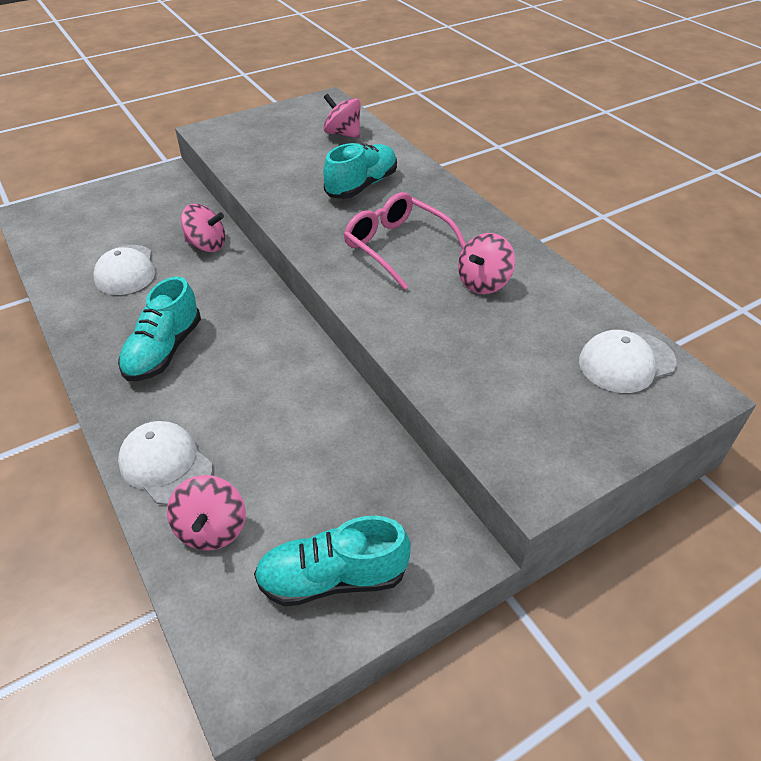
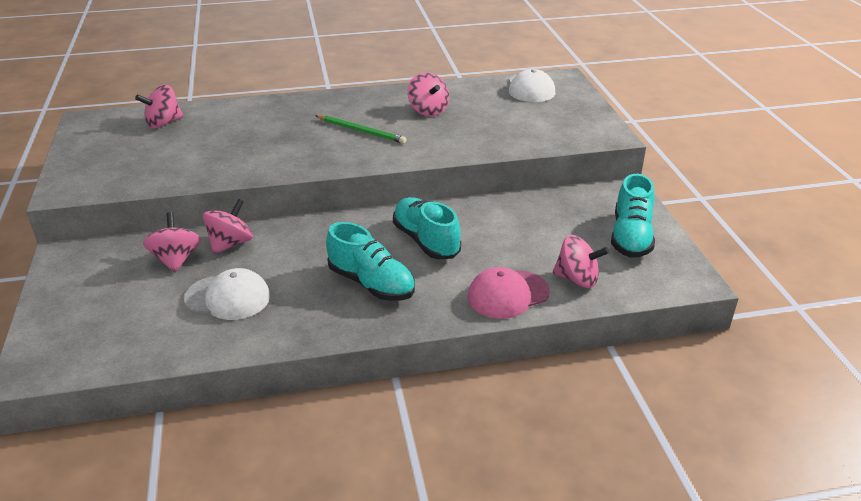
camera: 70 degrees left, 10 degrees down
(166, 465) = (508, 294): white cap -> pink cap
(174, 225) = (176, 259): none -> pink spinning top
(361, 186) = (261, 130): turquoise shoe -> turquoise shoe (426, 241)
(397, 247) = (361, 131): pink glasses -> green pencil

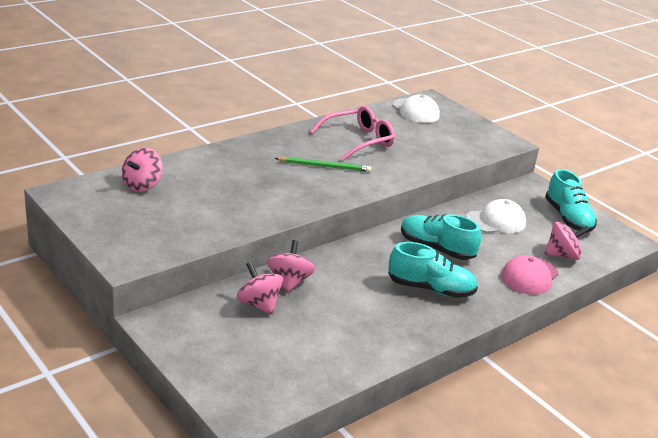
camera: 30 degrees left, 5 degrees down
(228, 297) = (335, 324): white cap -> white cap (496, 221)
(428, 110) = (358, 141): pink spinning top -> pink glasses

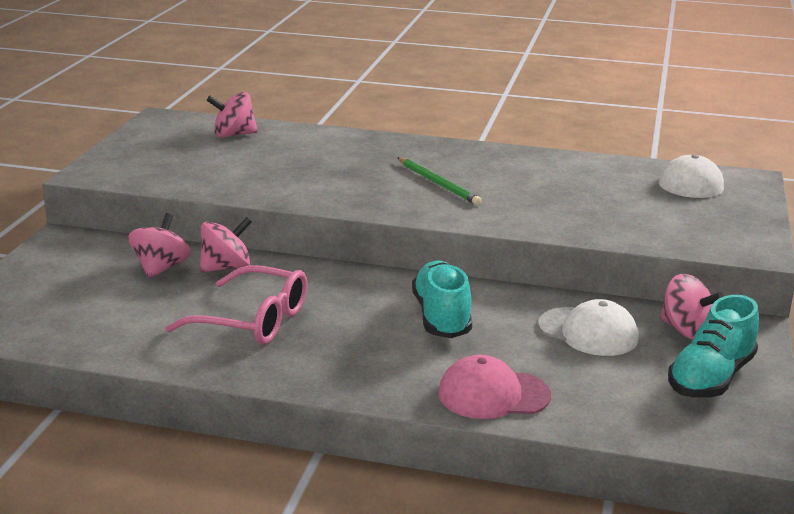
camera: 55 degrees right, 5 degrees down
(358, 141) = (537, 179): pink glasses -> pink glasses (252, 320)
(430, 289) = (343, 342): turquoise shoe -> none
(562, 255) = (596, 403): pink spinning top -> pink spinning top (686, 331)

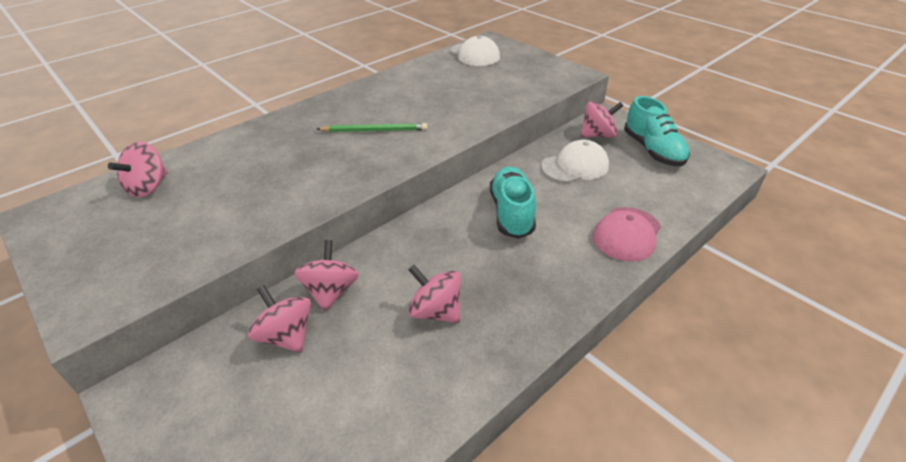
camera: 55 degrees left, 15 degrees up
(252, 320) = (436, 311): pink glasses -> pink spinning top
(441, 317) = (511, 213): turquoise shoe -> turquoise shoe turned 60 degrees clockwise

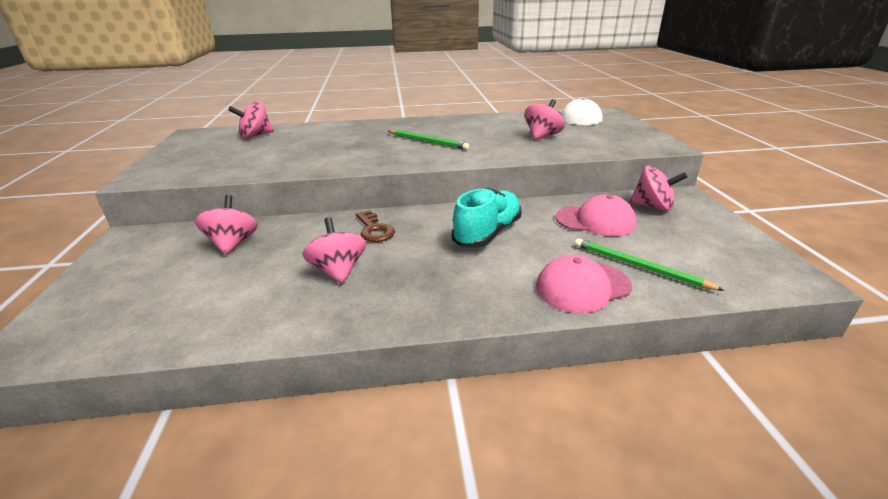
camera: 35 degrees right, 10 degrees down
(331, 291) = (291, 231): pink spinning top -> pink spinning top (542, 136)
(412, 252) = (374, 230): none -> brown key
(575, 166) = (595, 221): white cap -> pink cap
(642, 199) = (638, 266): none -> green pencil
(652, 150) = (705, 234): turquoise shoe -> none

